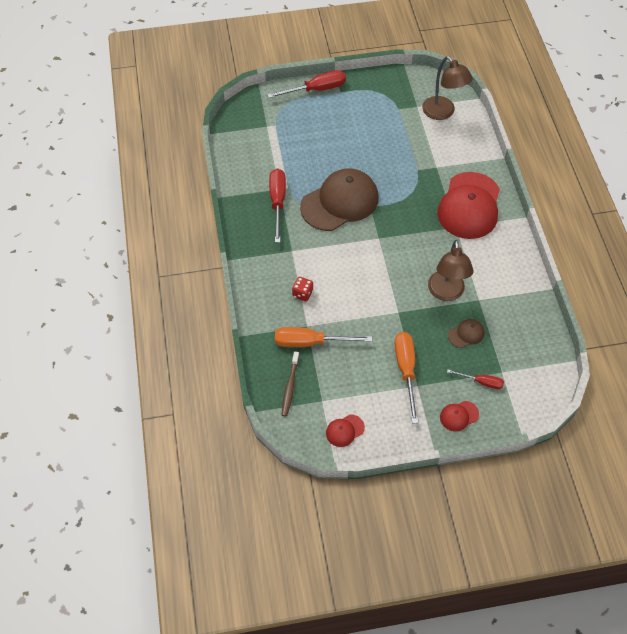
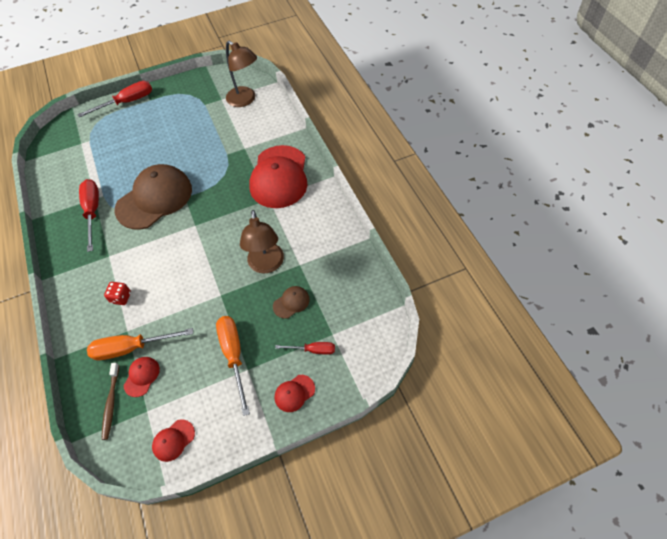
camera: 10 degrees left, 0 degrees up
(319, 370) = (142, 376): none -> red cap

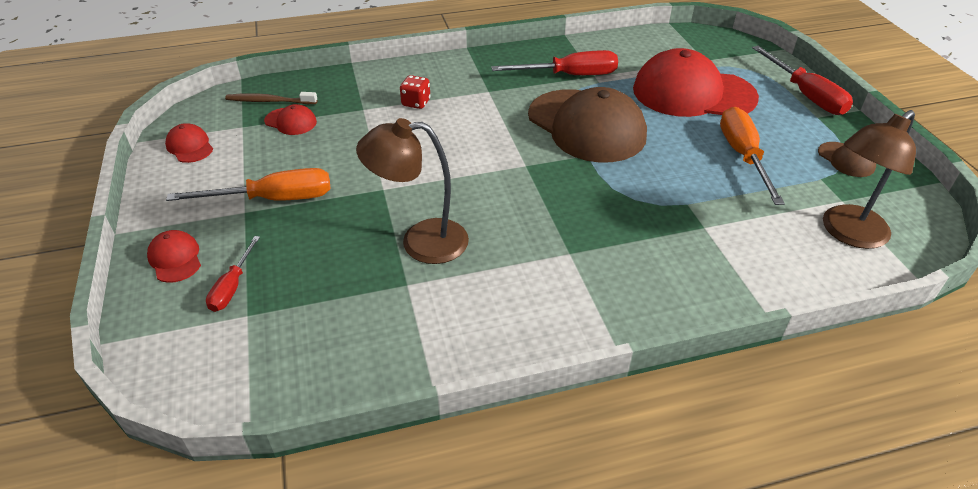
camera: 95 degrees right, 15 degrees down
(131, 348) = (336, 113): orange screwdriver -> orange screwdriver (743, 156)
(279, 177) = (625, 271): red cap -> red cap (693, 93)
(291, 302) = (333, 267): brown cap -> brown cap (846, 160)

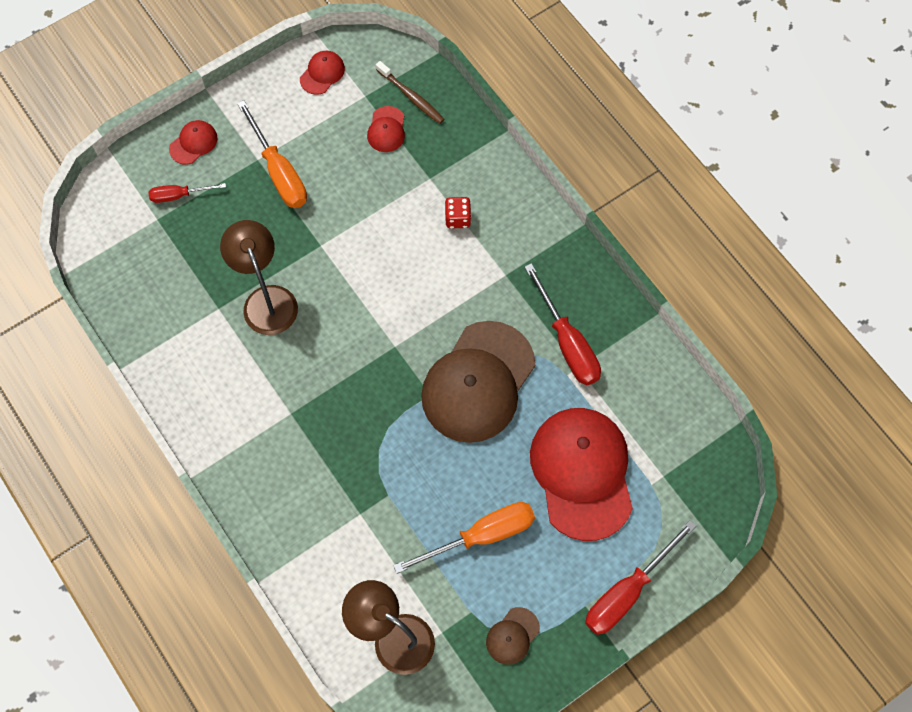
camera: 70 degrees right, 25 degrees up
(270, 101) = (411, 96): brown toothbrush -> brown toothbrush turned 150 degrees clockwise

